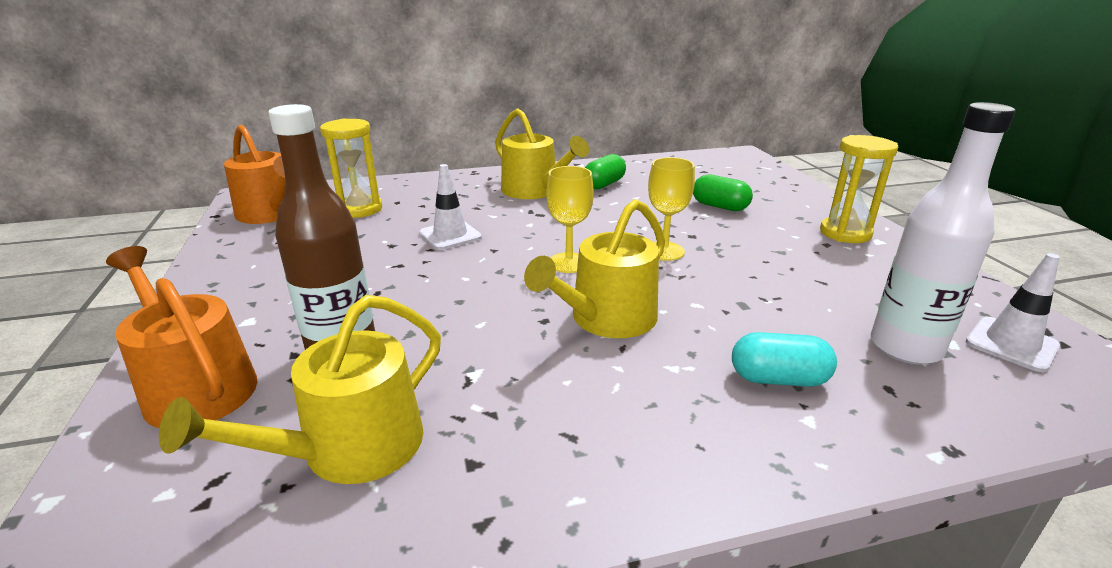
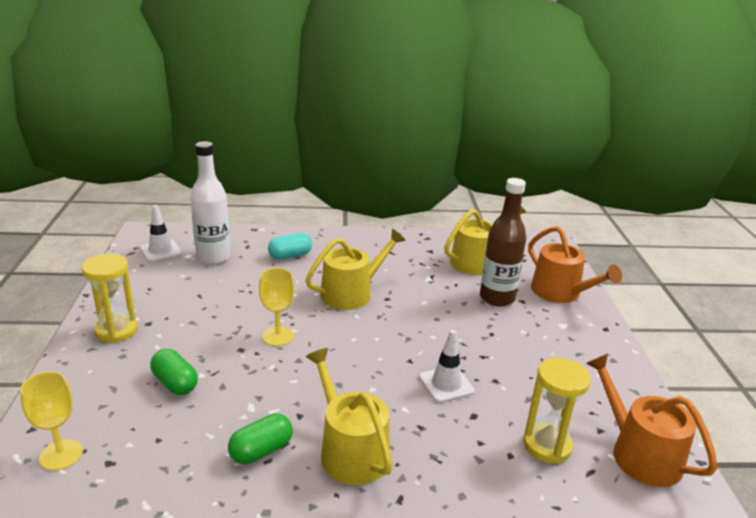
camera: 170 degrees left, 0 degrees up
(569, 263) = (355, 337): yellow goblet -> yellow goblet (61, 455)
(778, 379) = (290, 256): turquoise capsule -> turquoise capsule turned 45 degrees counterclockwise

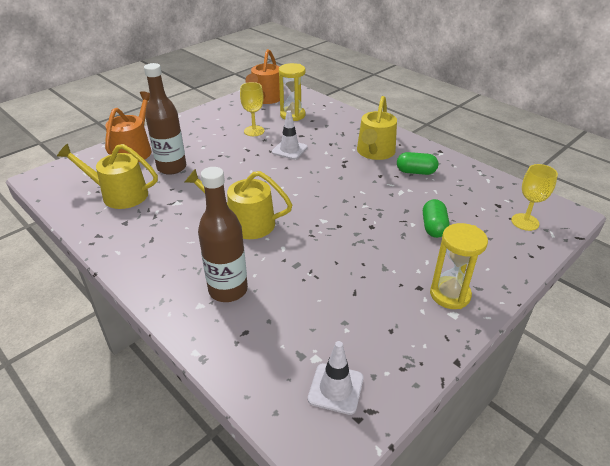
camera: 130 degrees left, 10 degrees up
(213, 257) = (294, 336): white bottle -> none
(278, 336) = (338, 221): yellow goblet -> yellow goblet (254, 131)
(290, 256) = (228, 290): turquoise capsule -> brown bottle

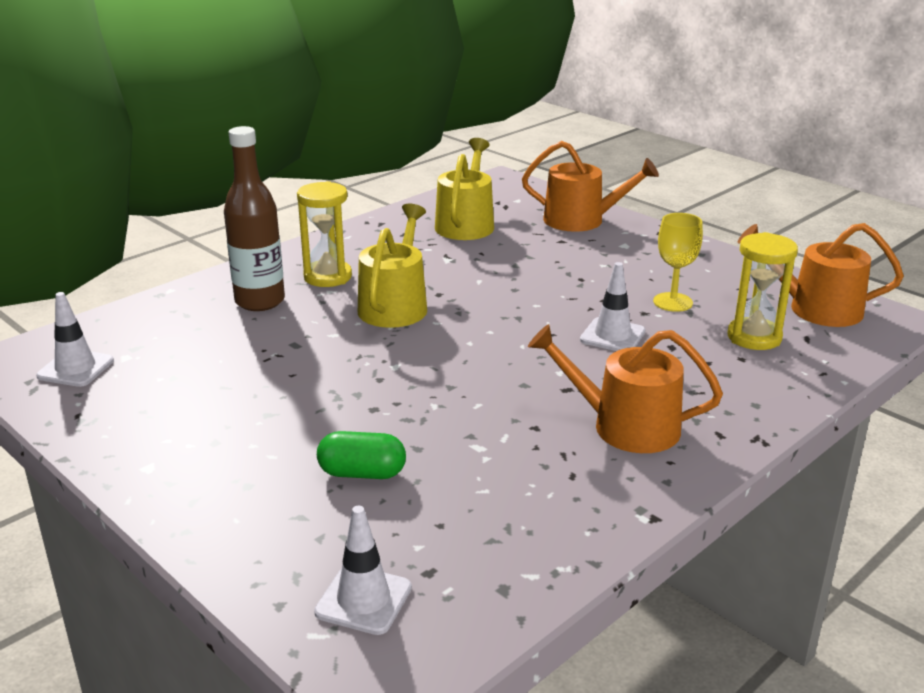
camera: 90 degrees right, 10 degrees down
(172, 168) = (537, 248): brown bottle -> none
(375, 152) = (625, 426): yellow watering can -> orange watering can
(415, 172) = (553, 472): green capsule -> none
(450, 294) = (189, 469): yellow hourglass -> yellow hourglass (328, 277)
(525, 222) = (363, 600): yellow goblet -> white traffic cone

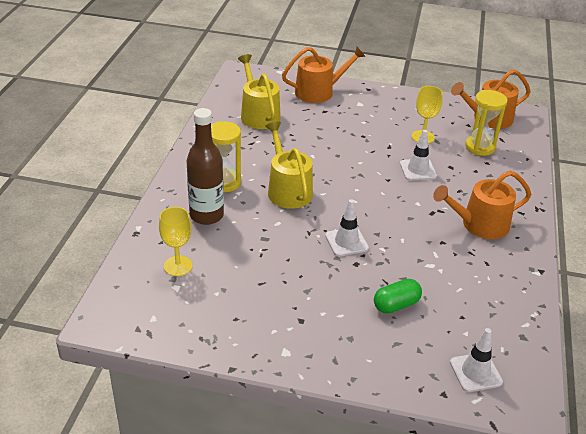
camera: 35 degrees left, 10 degrees up
(75, 368) = (156, 308): white traffic cone -> white traffic cone (346, 242)
(157, 338) = (178, 266): none -> yellow goblet

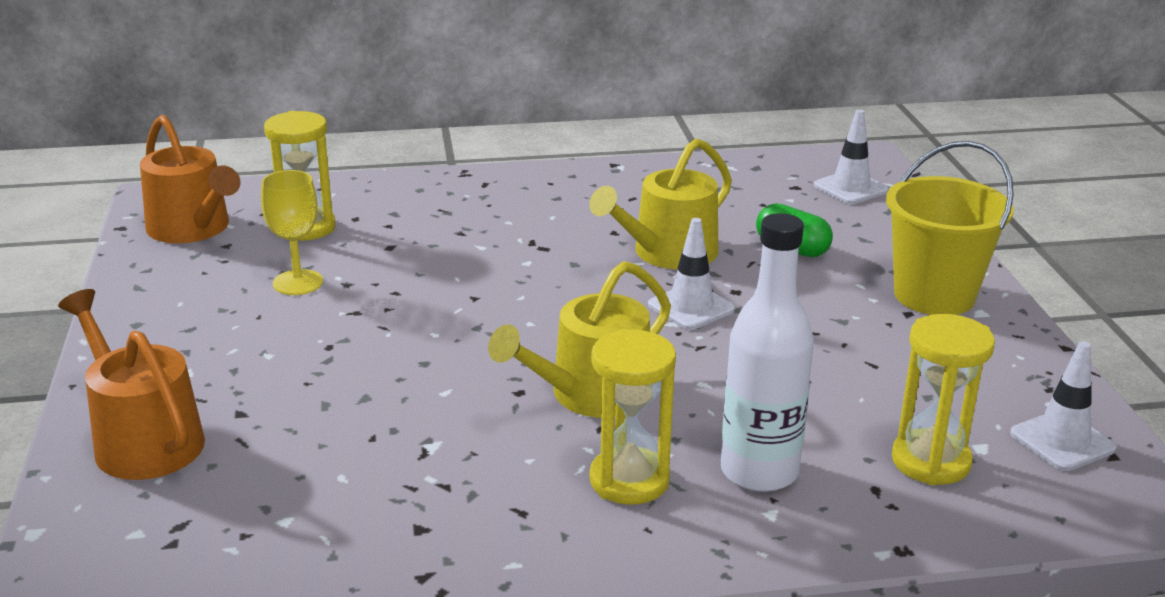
camera: 110 degrees left, 10 degrees down
(178, 266) = (930, 461): yellow goblet -> yellow hourglass
(206, 215) = (759, 472): brown bottle -> white bottle
(258, 114) = (303, 508): yellow watering can -> yellow watering can (668, 253)
(314, 341) = (934, 295): none -> yellow bucket
(418, 170) = (421, 274): white traffic cone -> white traffic cone (1062, 441)
(479, 224) = (544, 209): orange watering can -> none

